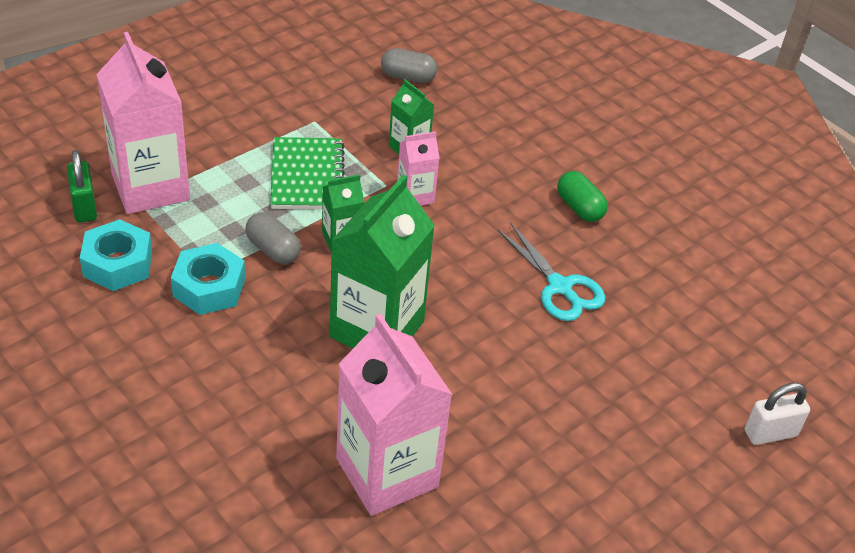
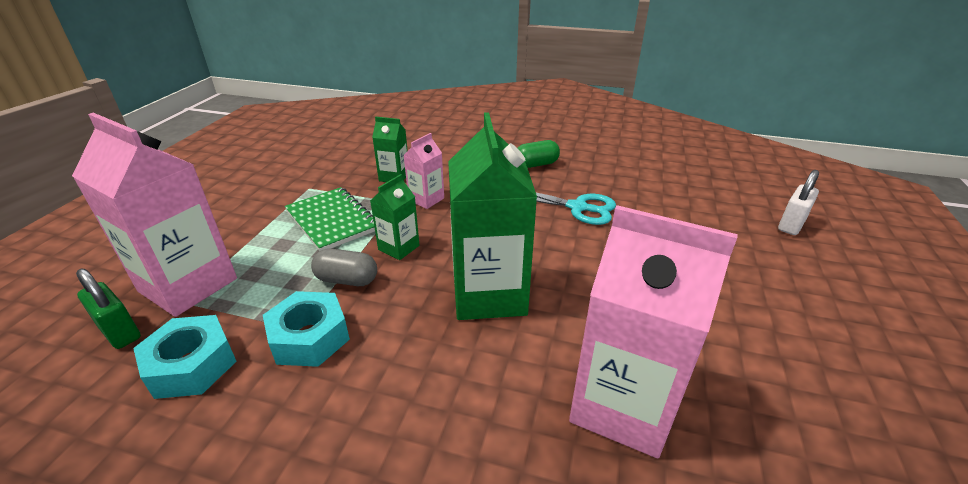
camera: 30 degrees left, 10 degrees down
(408, 77) = (356, 144): grey capsule -> none
(579, 207) = (536, 164): green capsule -> green capsule turned 45 degrees counterclockwise

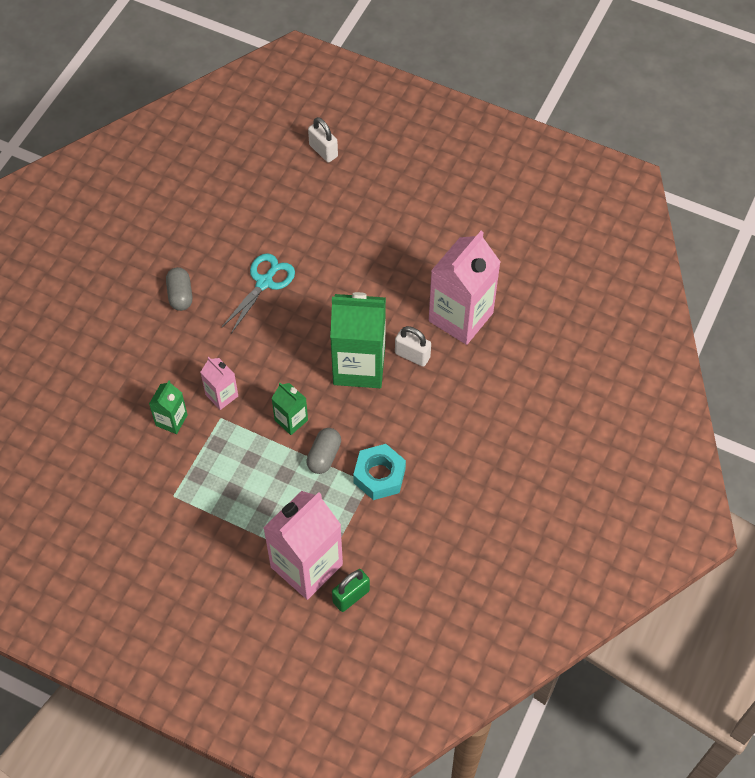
camera: 80 degrees left, 25 degrees up
(191, 365) = (391, 542): turquoise nut -> none
(332, 220) = (239, 470): green notebook -> none
(523, 349) = (412, 355): none -> white padlock
(536, 164) = (180, 295): green capsule -> grey capsule

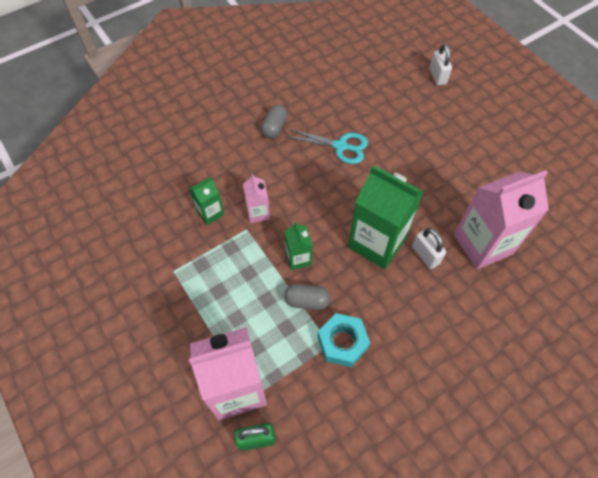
camera: 30 degrees right, 0 degrees up
(264, 282) = (340, 146): turquoise scissors -> turquoise scissors turned 45 degrees clockwise
(324, 456) = (307, 301): grey capsule -> grey capsule turned 45 degrees clockwise

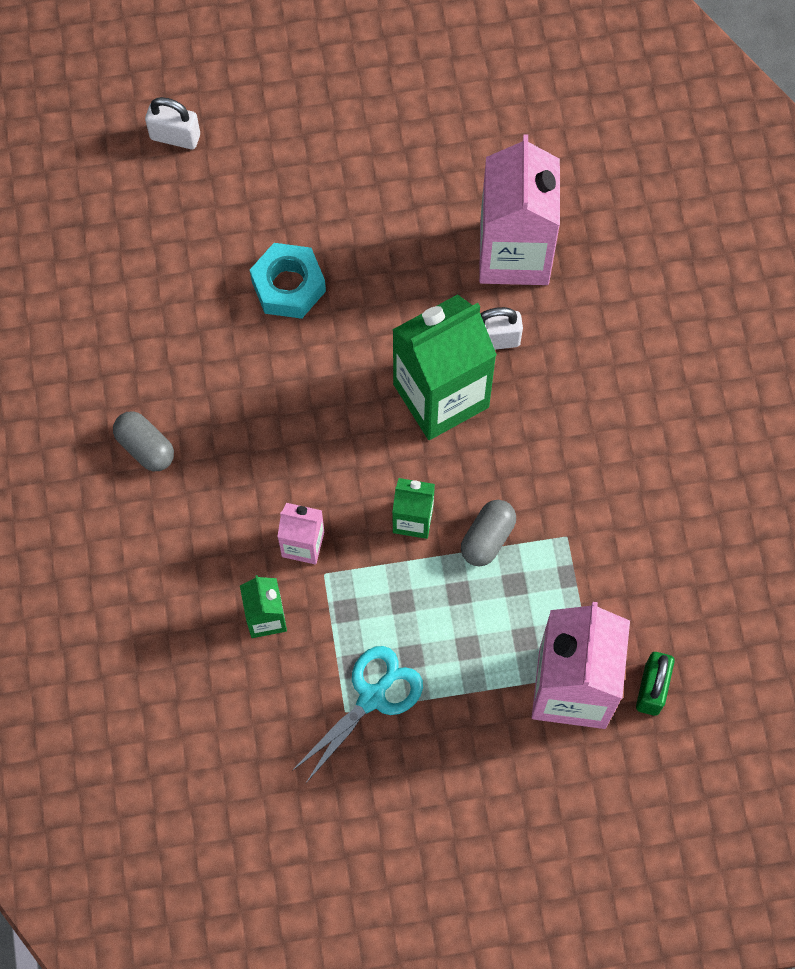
camera: 65 degrees left, 10 degrees up
(340, 146) = (239, 361): turquoise scissors -> turquoise scissors (372, 697)
(342, 342) = (571, 518): turquoise nut -> turquoise nut (288, 286)

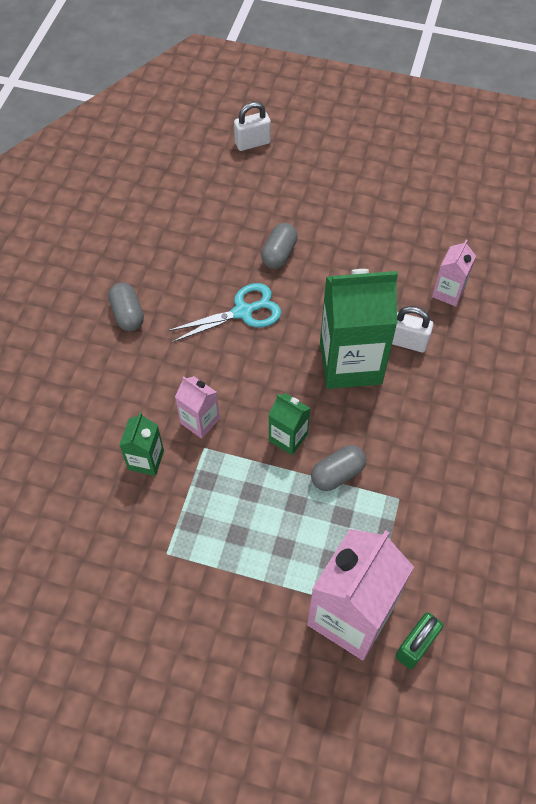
camera: 25 degrees right, 10 degrees down
(175, 137) = (252, 143): white padlock -> white padlock turned 60 degrees counterclockwise
(288, 286) = (279, 254): turquoise nut -> grey capsule
(372, 697) = (192, 552): turquoise scissors -> turquoise scissors (243, 312)
(514, 253) = (448, 292): pink carton -> pink carton, size x0.49

